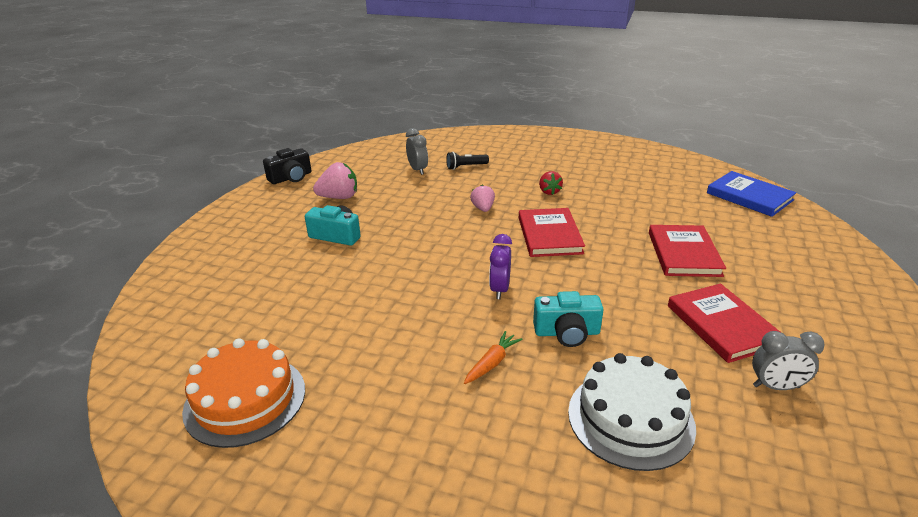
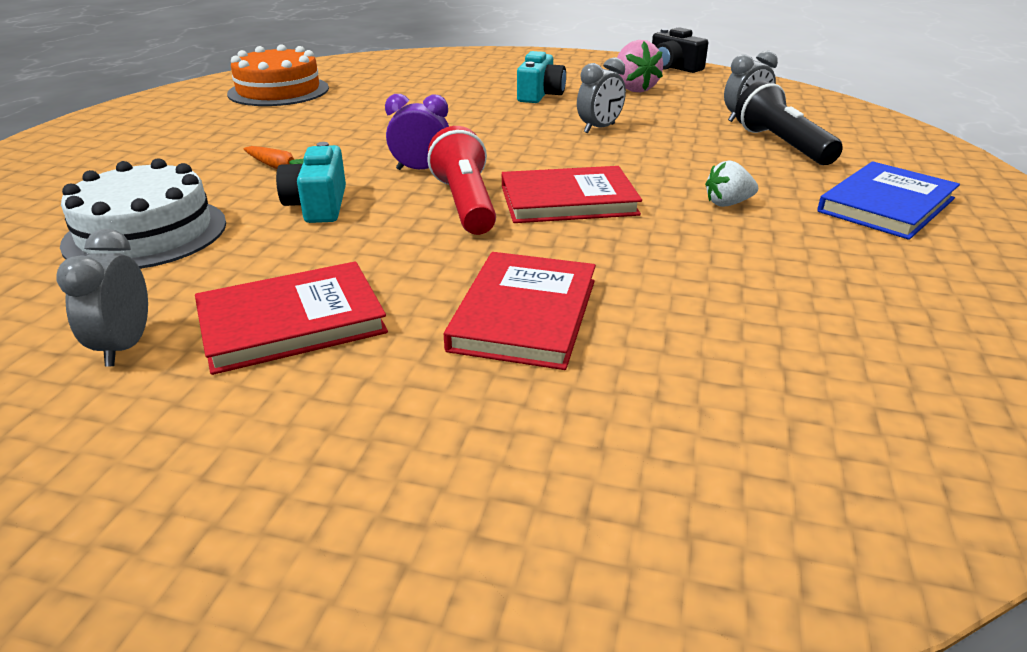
camera: 85 degrees right, 0 degrees up
(425, 217) = (599, 128): none -> grey clock
(465, 167) = (781, 145): black flashlight -> black flashlight, size x1.68
(483, 208) = (639, 158): pink strawberry -> none
(549, 192) = (727, 203): red strawberry -> white strawberry
(557, 270) = (465, 203): none -> red flashlight
(684, 254) = (525, 314): red book -> red book turned 75 degrees counterclockwise
(749, 196) = (873, 467): blue book -> blue book (886, 205)

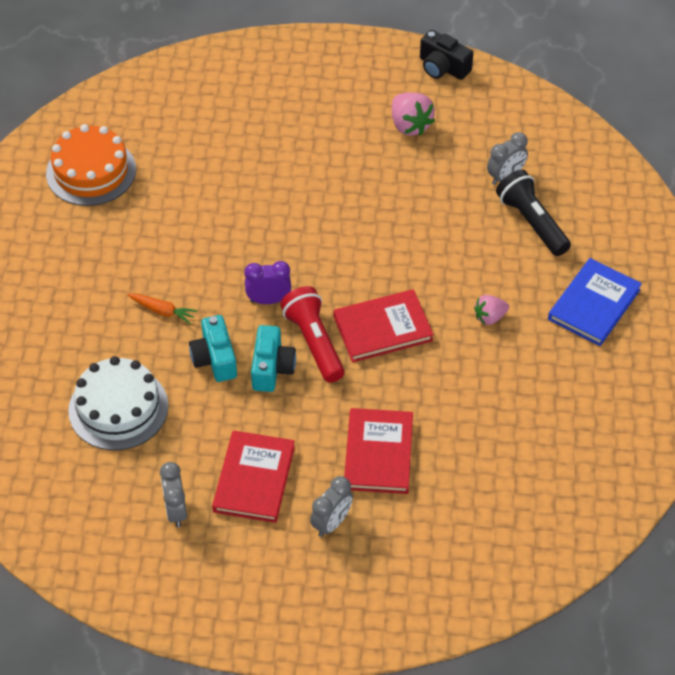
camera: 10 degrees left, 20 degrees up
(292, 322) = (254, 479): red book -> red book turned 45 degrees counterclockwise
(540, 95) = (329, 149): turquoise camera -> turquoise camera (272, 368)
(599, 128) = (389, 211): grey clock -> grey clock (331, 523)
(727, 203) = (490, 317): white strawberry -> pink strawberry

